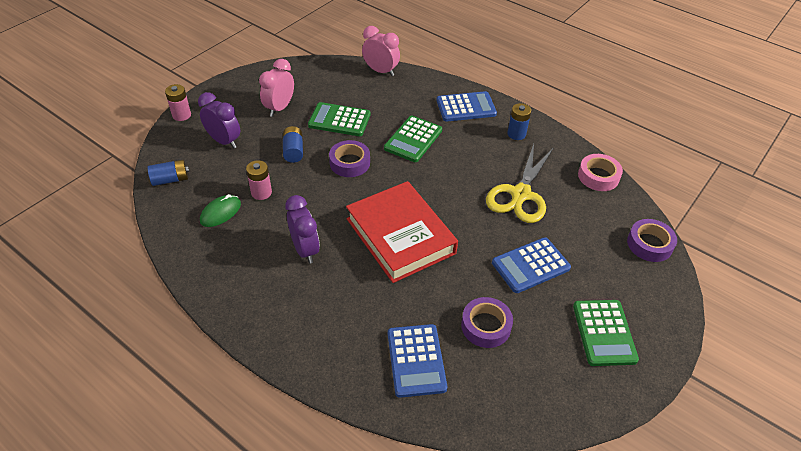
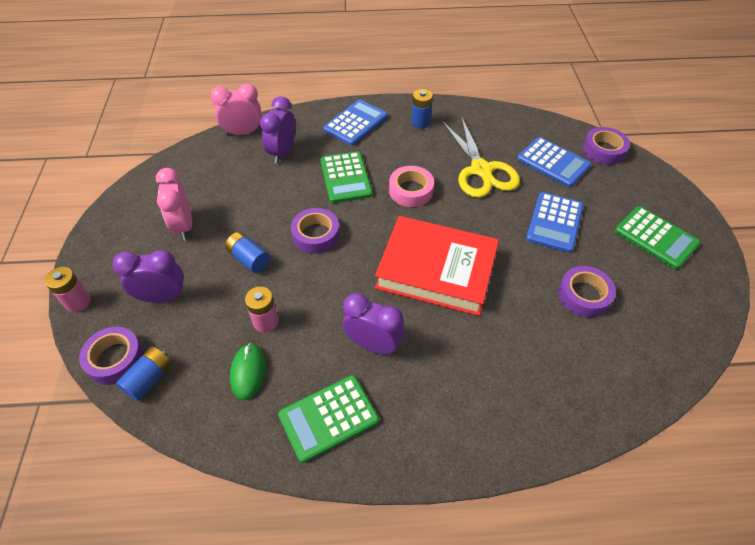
camera: 40 degrees left, 5 degrees up
(166, 157) = (115, 359): none -> purple tape
(339, 120) = (258, 201): green calculator -> green calculator (328, 418)
(391, 98) = (282, 152): none -> purple clock
(416, 360) = (574, 366): blue calculator -> blue calculator (553, 162)
(598, 176) = (515, 120): pink tape -> pink tape (411, 191)

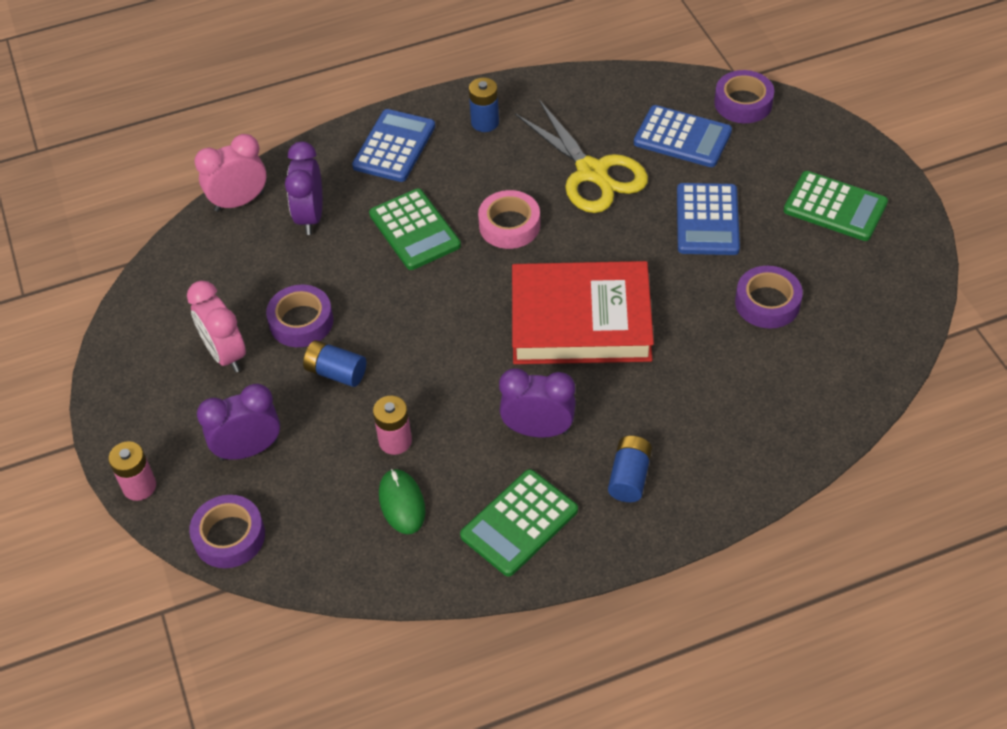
camera: 15 degrees left, 0 degrees up
(149, 379) = (285, 545): blue battery -> blue battery (629, 477)
(316, 235) = (409, 318): purple tape -> purple tape (301, 321)

